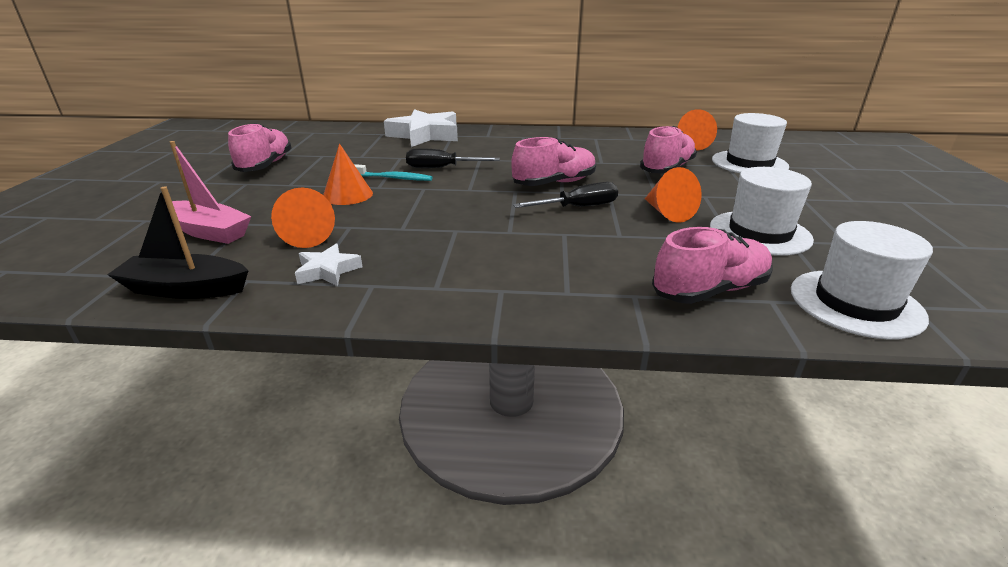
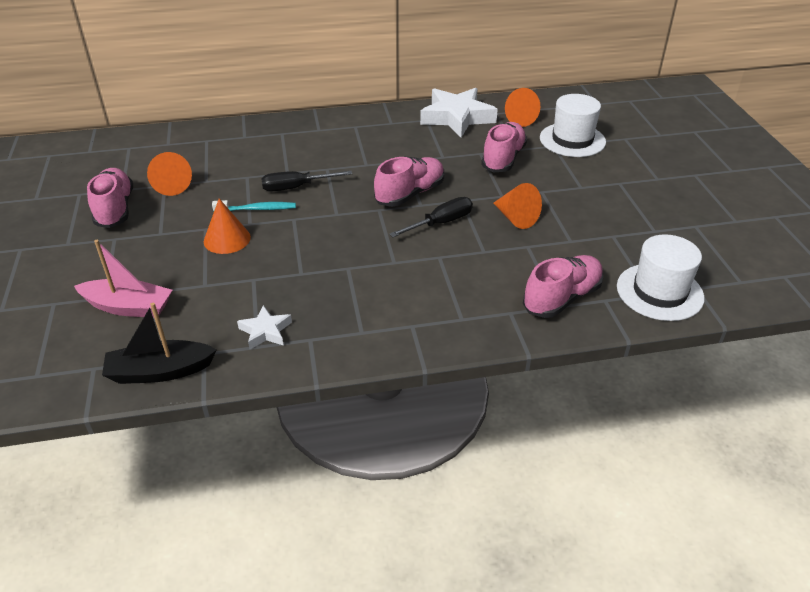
camera: 15 degrees left, 10 degrees up
(309, 236) = (224, 296): orange cone -> orange cone (171, 185)
(425, 135) = (253, 137): white star -> white star (457, 117)
(759, 233) = (590, 230): white hat -> none

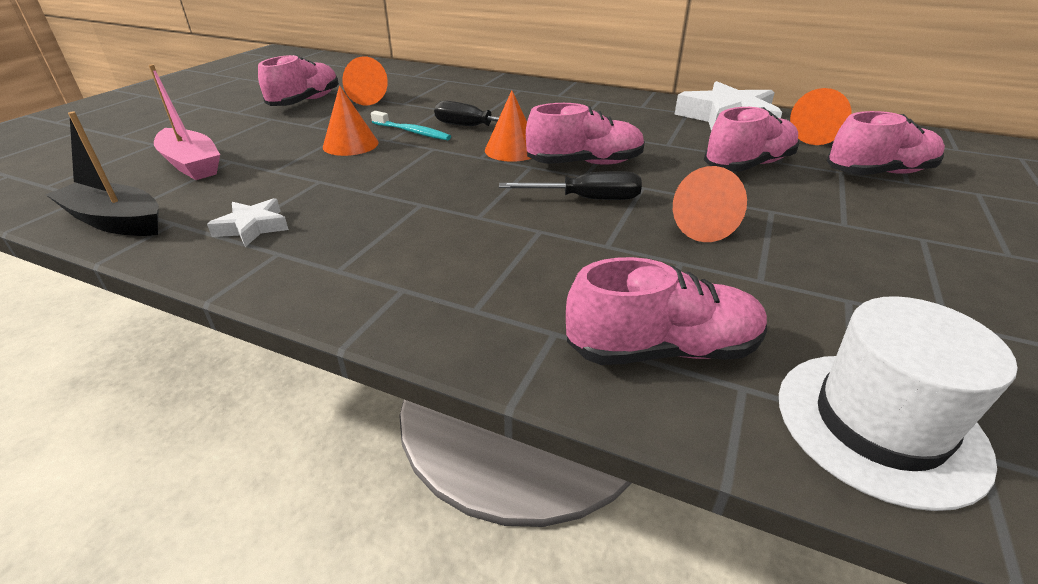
camera: 35 degrees right, 5 degrees down
(350, 199) = (512, 150): none -> orange cone
(572, 140) = (878, 173): white hat -> pink shoe

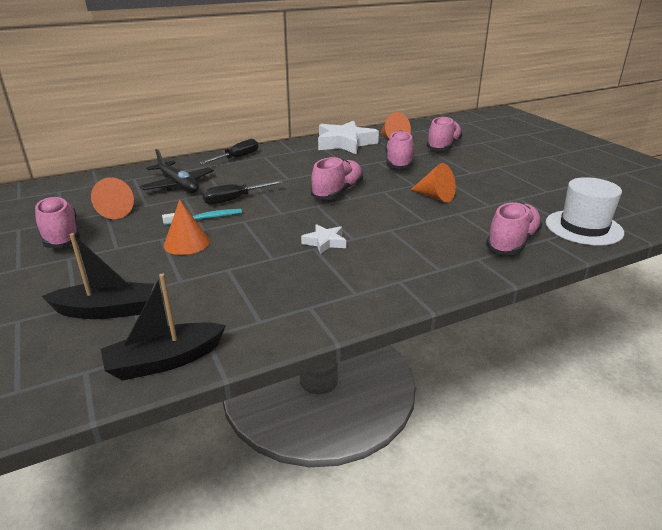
camera: 50 degrees left, 5 degrees down
(192, 164) = (106, 310): pink boat -> black boat
(252, 227) = (261, 308): white star -> white star (325, 242)
(463, 97) = (178, 185): none -> black plane
(512, 150) = (288, 202): orange cone -> none
(587, 199) = (376, 207): black screwdriver -> black screwdriver (237, 158)

